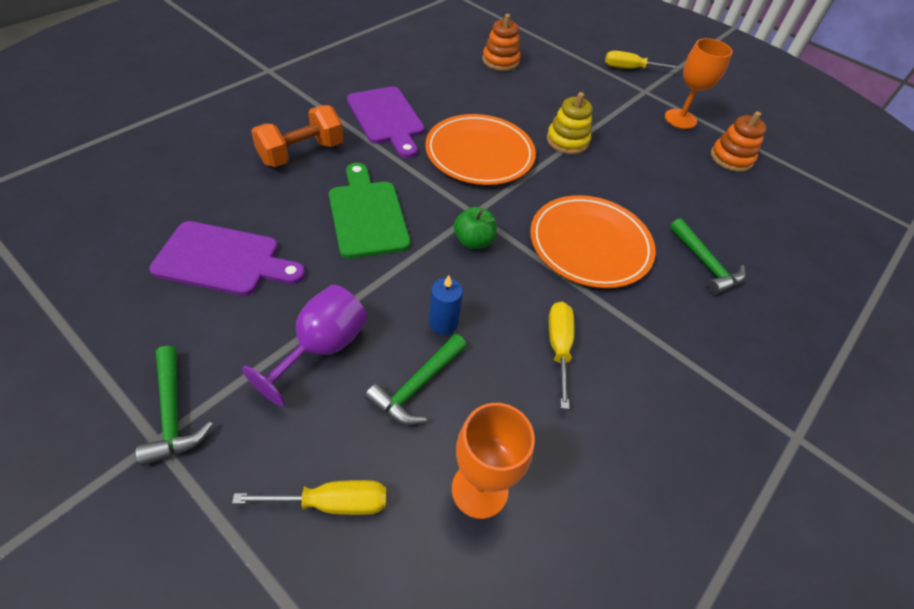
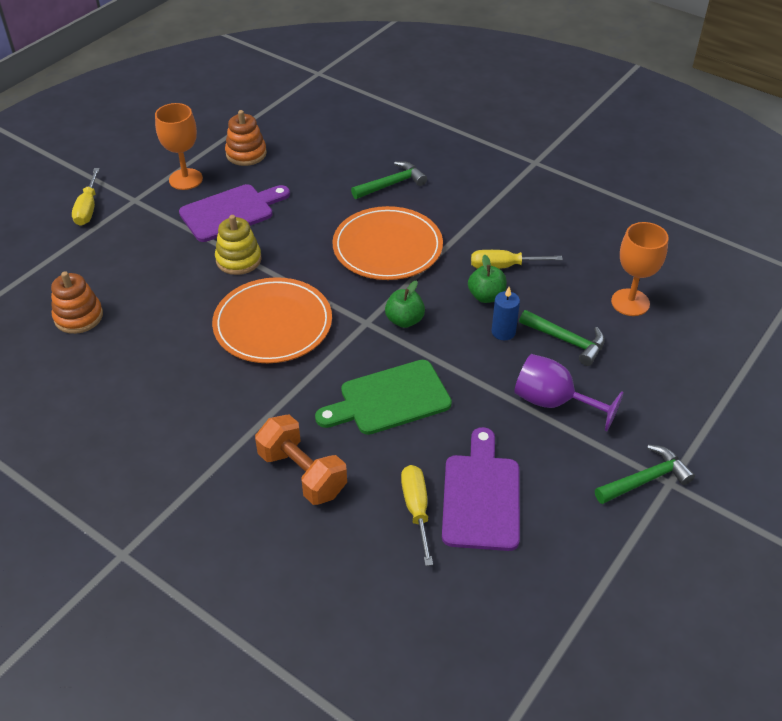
camera: 90 degrees left, 5 degrees down
(332, 502) = (670, 372): yellow screwdriver -> yellow screwdriver (416, 510)
(387, 119) = (221, 408): purple cutting board -> purple cutting board (231, 212)
(505, 318) = (486, 296): none -> green apple

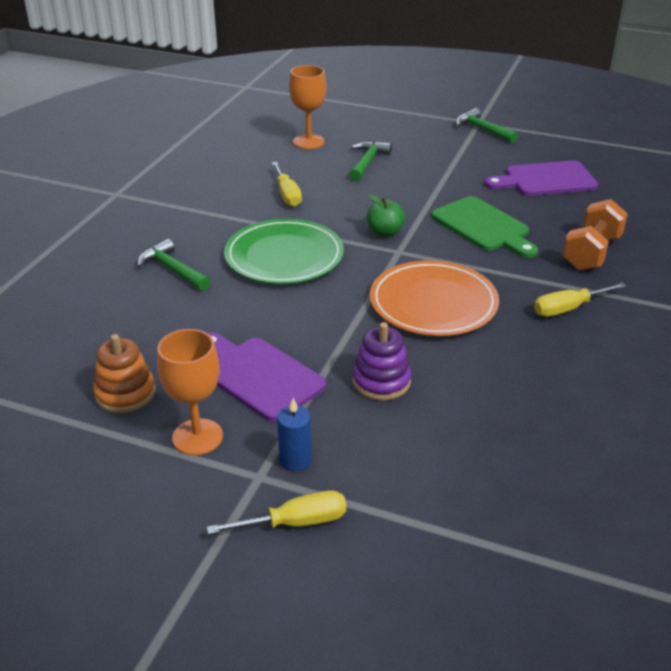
camera: 105 degrees left, 10 degrees down
(78, 316) = (509, 451): orange stacking toy -> none
(189, 270) = (381, 381): none -> purple stacking toy
(238, 260) = (346, 348): yellow stacking toy -> none
(387, 247) = (284, 256): orange plate -> green plate
(416, 510) = (579, 201): yellow screwdriver -> yellow screwdriver (568, 309)
(486, 296) = (332, 199): green apple -> none
(503, 332) = (372, 187): blue candle -> blue candle (295, 460)
(553, 402) = (436, 162): purple goblet -> none

